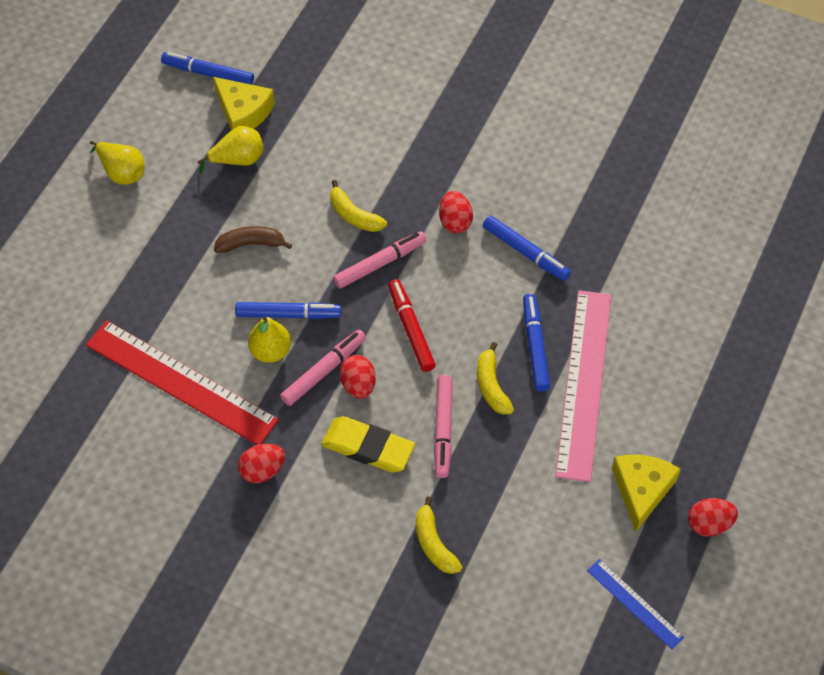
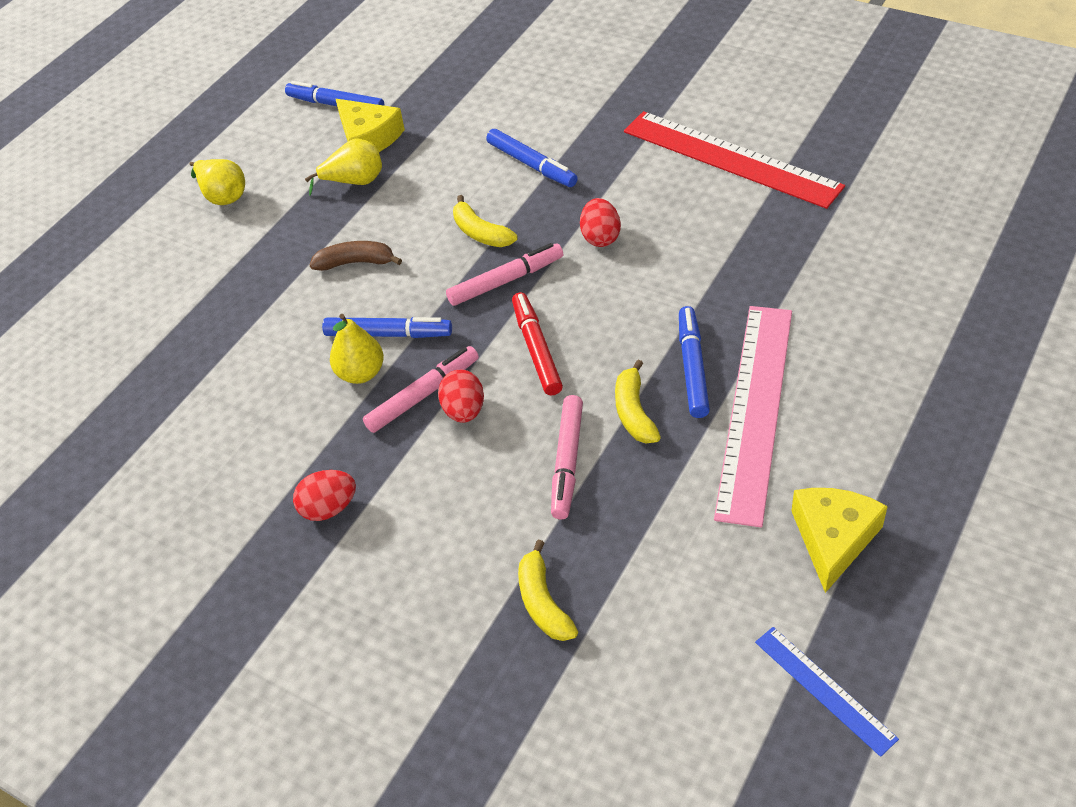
camera: 10 degrees right, 10 degrees down
(181, 382) = (246, 407): red ruler -> red ruler (730, 159)
(368, 447) = (468, 482): yellow eraser -> none
(525, 252) = (684, 267): blue marker -> blue marker (531, 164)
(709, 524) = (930, 584): red egg -> none

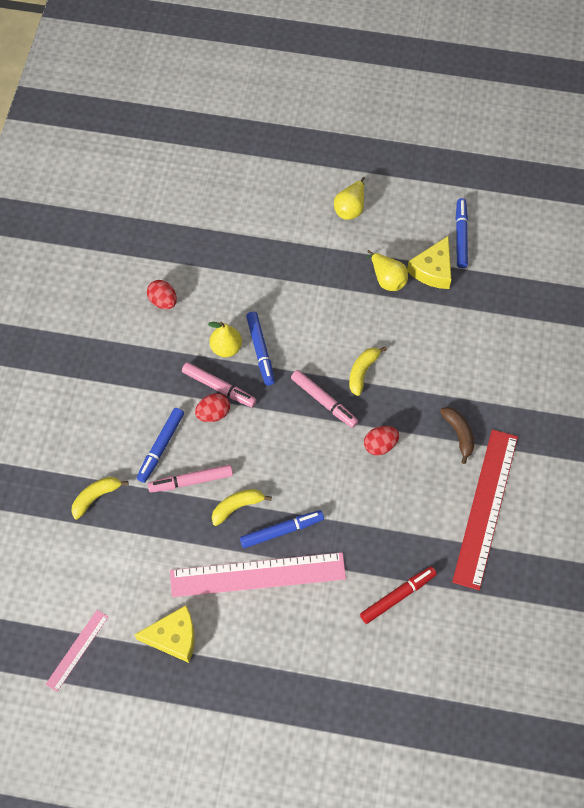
camera: 65 degrees right, 15 degrees up
(329, 508) = (128, 370): red egg -> red egg (163, 301)
(356, 262) = (314, 309): brown banana -> brown banana (459, 434)
(531, 164) = (438, 380): blue marker -> blue marker (161, 446)
(536, 350) = (271, 438): red marker -> red marker (397, 596)
(824, 689) = (77, 650): blue ruler -> pink ruler

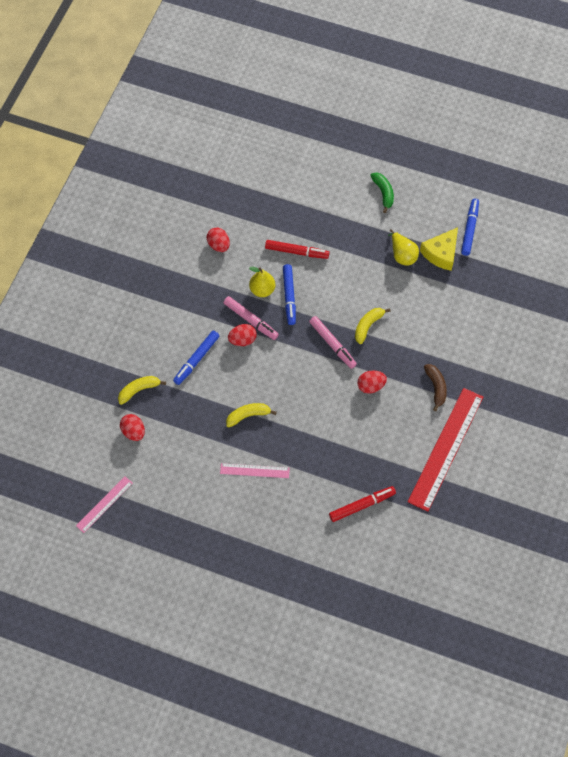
camera: 10 degrees right, 0 degrees up
(98, 551) = (133, 432): none -> red egg
(173, 637) = (180, 507): yellow cheese -> none
(191, 481) = (216, 390): pink marker -> none
(258, 575) = (254, 471): pink ruler -> pink ruler, size x0.50
(259, 295) = (296, 252): none -> red marker
(281, 531) = (279, 440): blue marker -> none
(350, 208) = (383, 193): yellow pear -> green banana

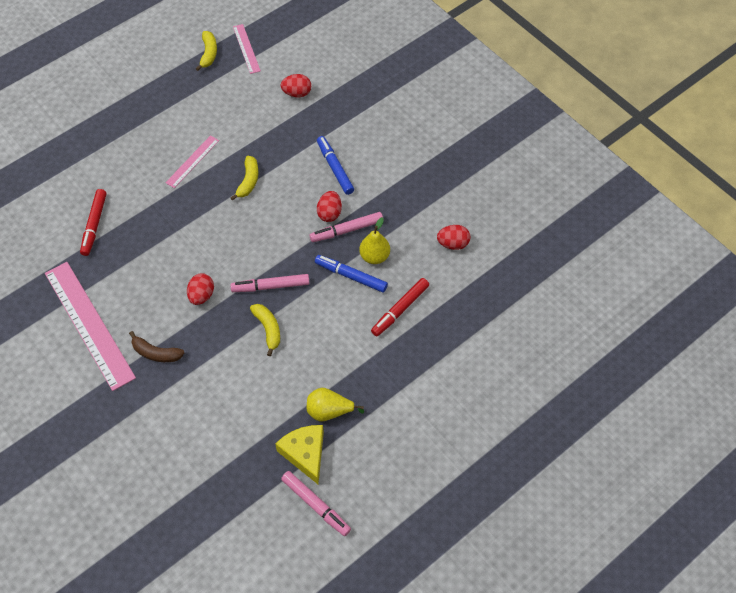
camera: 120 degrees right, 5 degrees down
(139, 390) = (334, 113): yellow banana -> yellow banana (208, 54)
(383, 193) = (423, 438): green banana -> none
(445, 448) = (89, 324): red ruler -> pink ruler
(469, 230) = (315, 505): blue marker -> pink marker

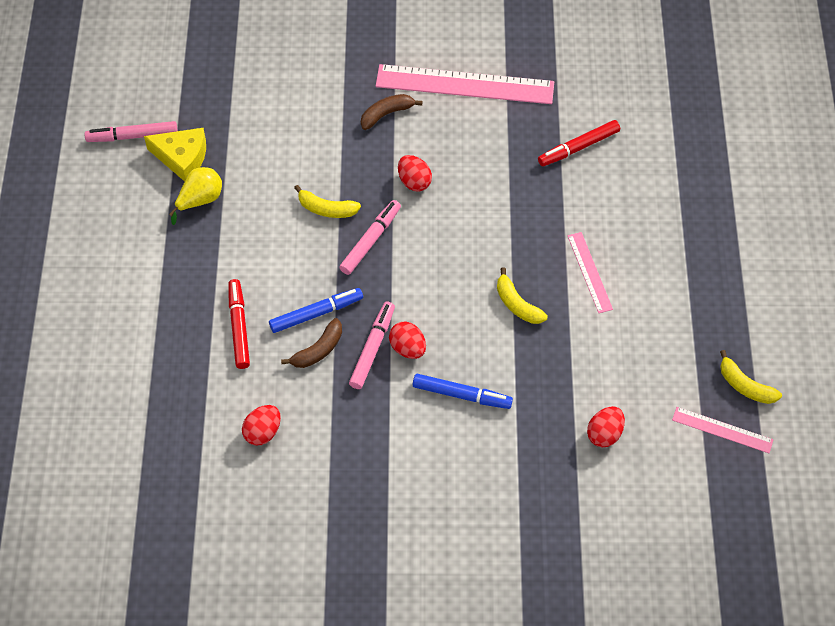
camera: 130 degrees right, 0 degrees up
(94, 224) = (579, 147): red marker -> red marker turned 75 degrees counterclockwise
(374, 256) = (318, 350): yellow pear -> brown banana

